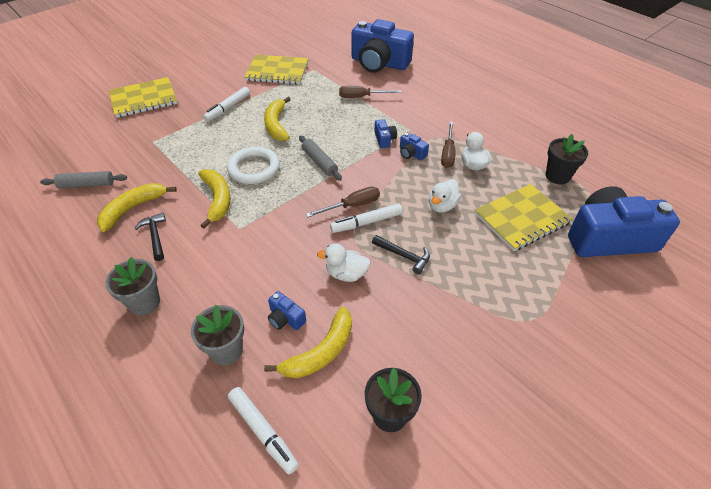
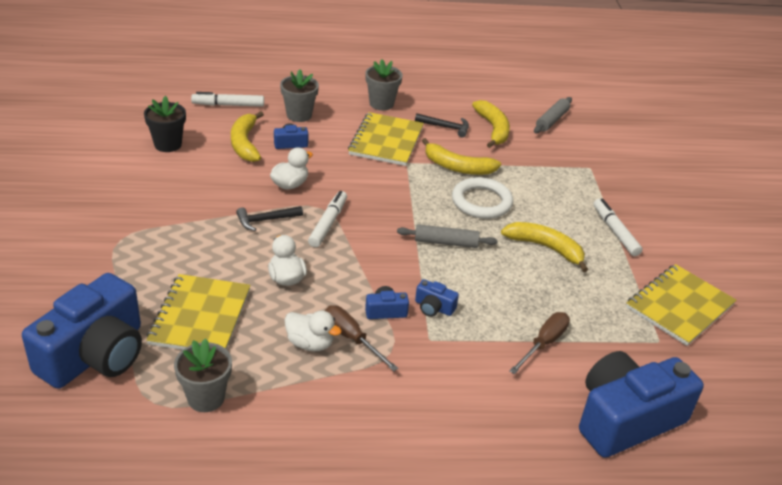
camera: 125 degrees right, 10 degrees down
(144, 99) = (686, 189): yellow notebook -> yellow notebook (386, 141)
(352, 206) = (358, 228): brown screwdriver -> none
(557, 176) = (206, 398): black flower pot -> grey flower pot

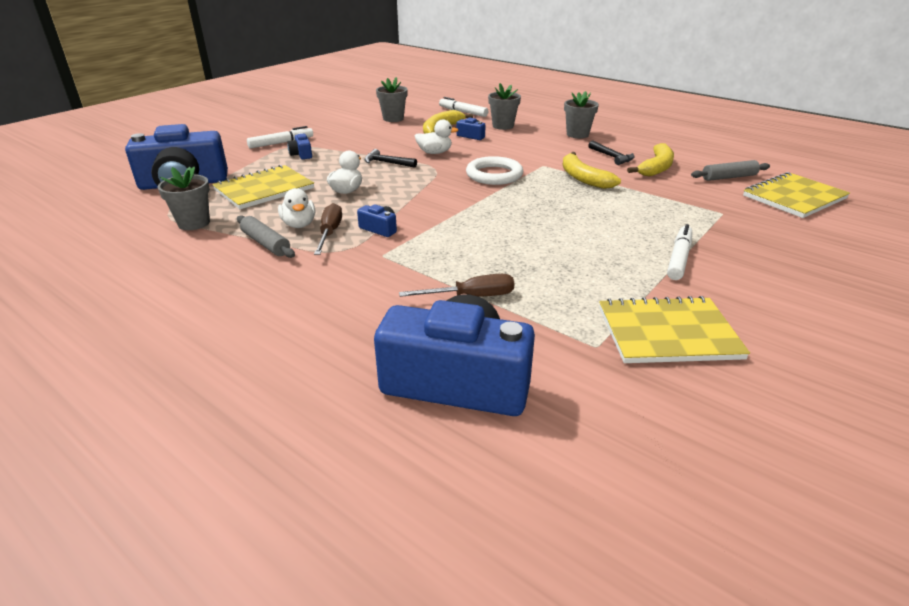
camera: 45 degrees right, 5 degrees down
(168, 144) = (393, 119): black flower pot -> grey flower pot
(328, 223) = (425, 176): white marker -> white marker (281, 143)
(386, 141) = (546, 151): yellow notebook -> yellow notebook (794, 197)
(433, 307) = (419, 240): blue camera -> blue camera (301, 154)
(446, 243) = (496, 212): grey rolling pin -> grey rolling pin (265, 243)
(481, 202) = (570, 201): white ring -> white ring (494, 175)
(545, 248) = (582, 243): yellow banana -> none

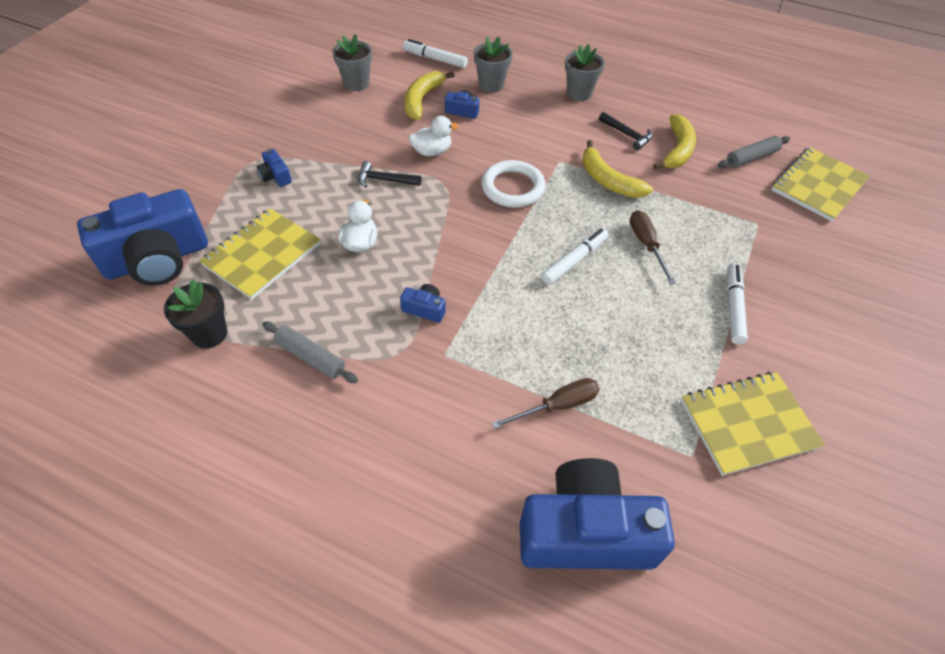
camera: 15 degrees left, 20 degrees up
(194, 223) = (209, 334): grey flower pot -> black flower pot
(281, 143) = (239, 155): white marker -> white marker (574, 260)
(299, 224) = (333, 316): white duck -> none
(330, 233) = (373, 325): brown screwdriver -> brown screwdriver (646, 245)

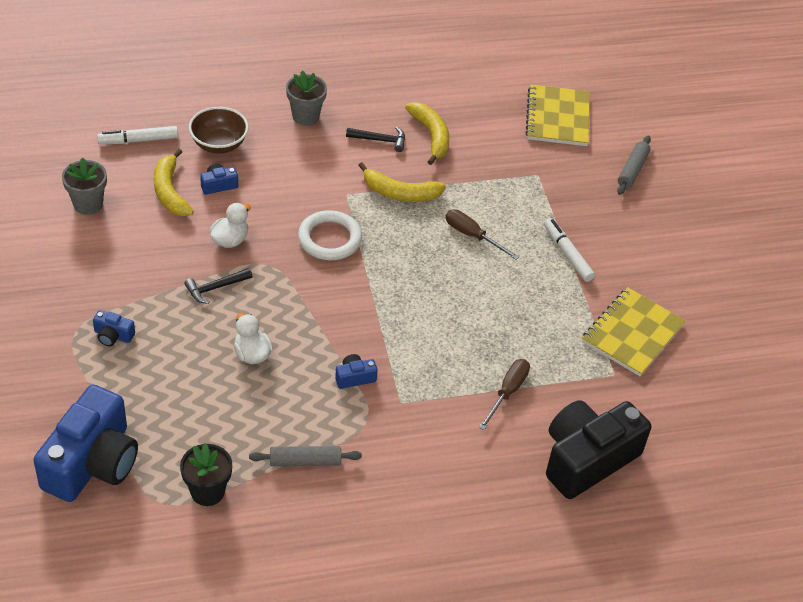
camera: 40 degrees left, 5 degrees down
(262, 254) = (179, 408): yellow notebook -> none
(491, 85) = (219, 144): grey flower pot -> brown bowl
(574, 260) = (430, 277): white marker -> none
(585, 531) = (587, 459): blue camera -> black camera
(751, 158) = (492, 115): grey rolling pin -> grey rolling pin (632, 170)

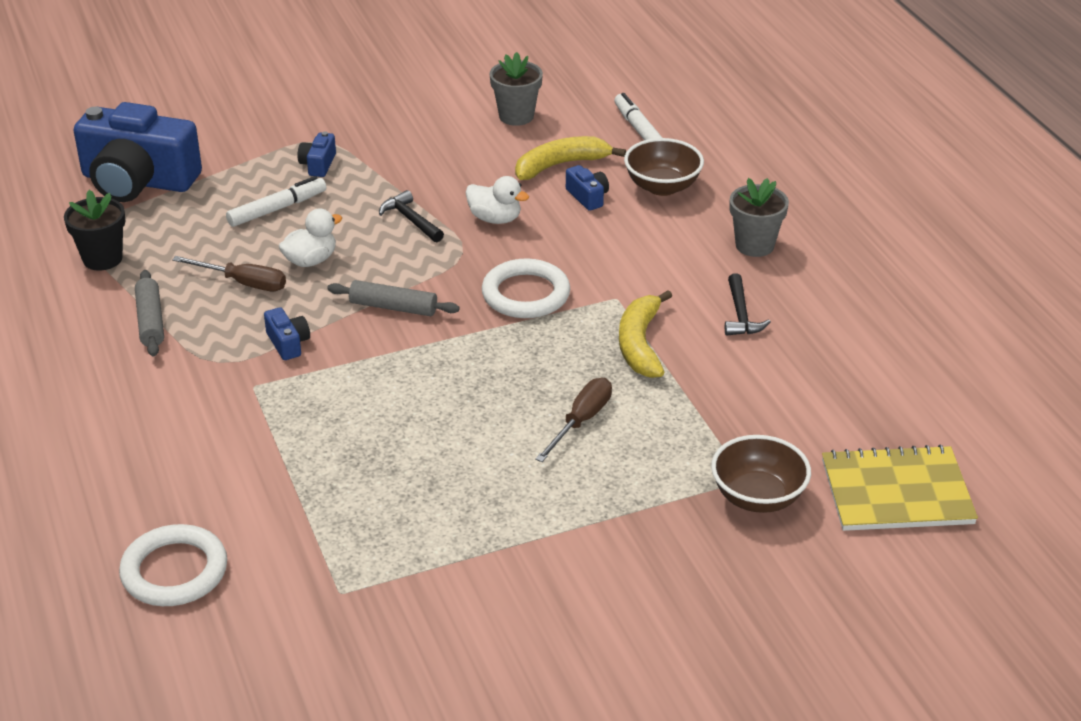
camera: 85 degrees right, 10 degrees down
(431, 136) = (776, 361): yellow banana -> none
(507, 392) = (286, 481): brown screwdriver -> brown screwdriver (243, 283)
(554, 173) = (758, 497): none -> brown bowl
(567, 254) = (579, 524): white marker -> white marker (277, 209)
(587, 459) = (174, 571): black camera -> white ring
(632, 170) = (813, 592): grey rolling pin -> grey rolling pin (393, 307)
(632, 333) = (430, 610): yellow notebook -> none

